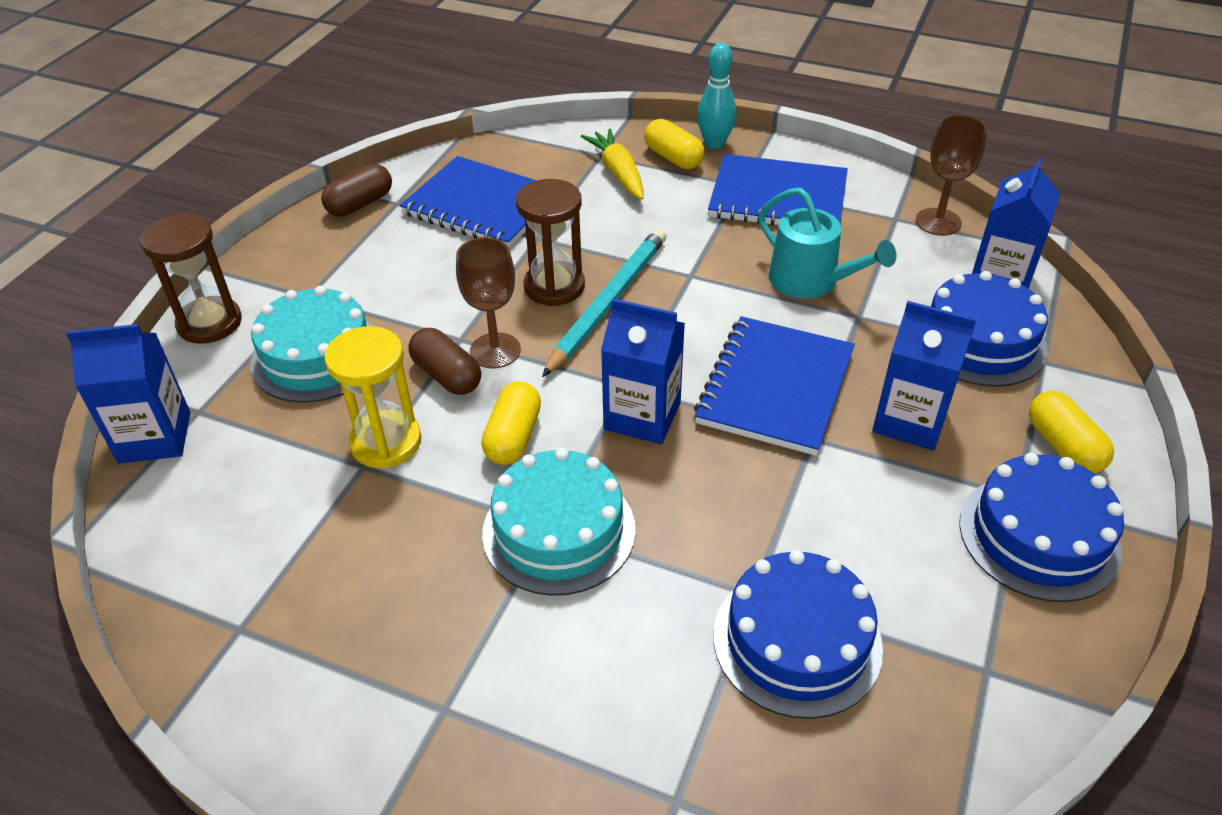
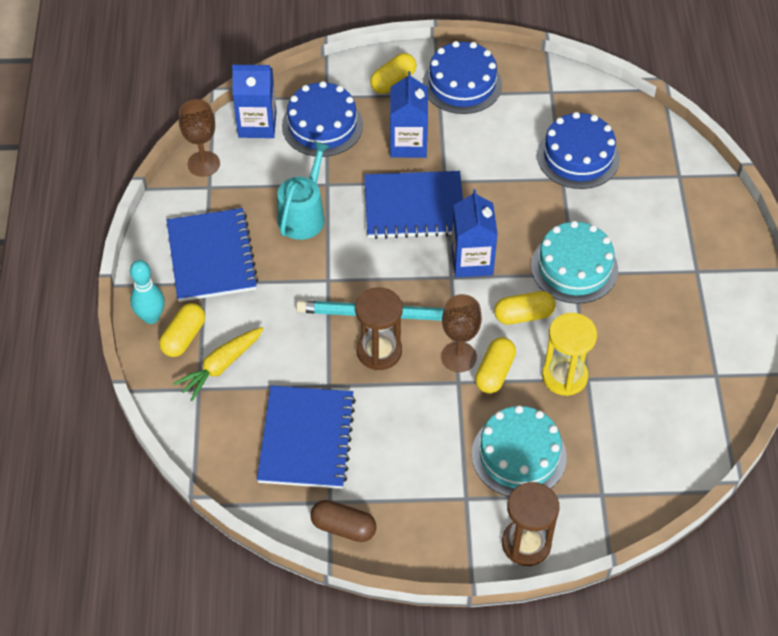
camera: 115 degrees left, 10 degrees up
(155, 437) = (635, 503): blue carton -> none
(447, 375) = (494, 372): brown capsule -> yellow capsule

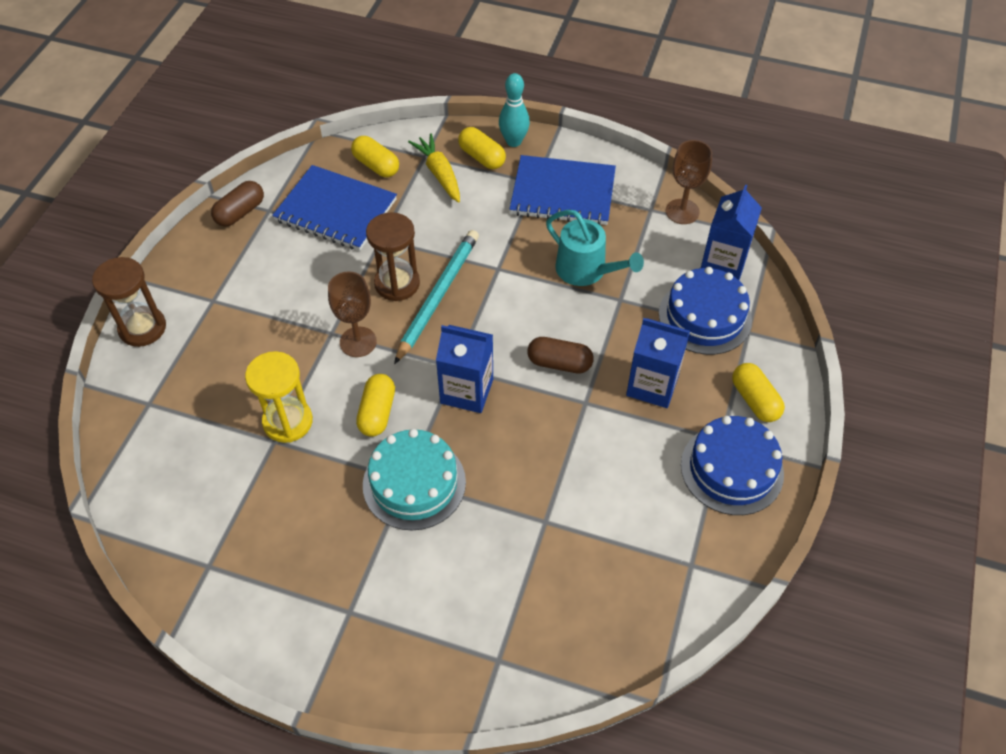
camera: 110 degrees right, 0 degrees up
(414, 207) = (559, 363): blue notebook -> brown capsule
(494, 372) = (325, 364): yellow capsule -> yellow capsule (376, 165)
(518, 455) = (228, 353): turquoise cake -> none
(578, 157) = (572, 552): blue cake -> none

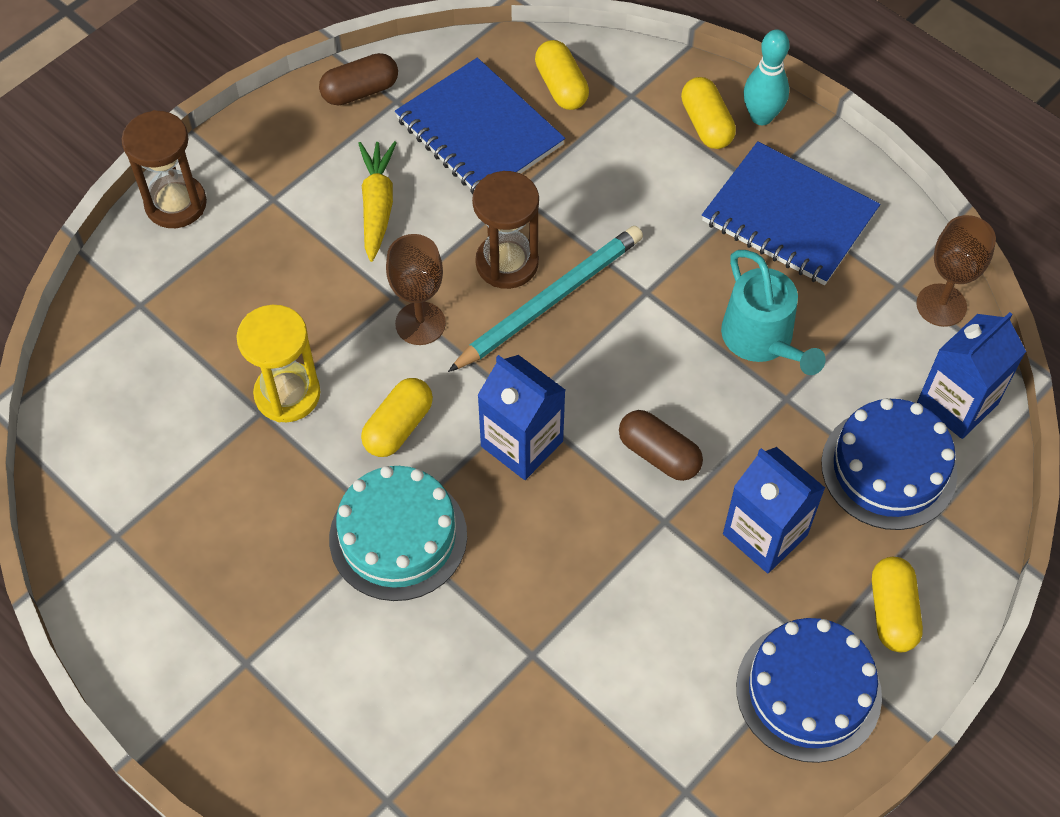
camera: 25 degrees right, 5 degrees up
(439, 174) = (637, 128): yellow carrot -> yellow carrot (377, 205)

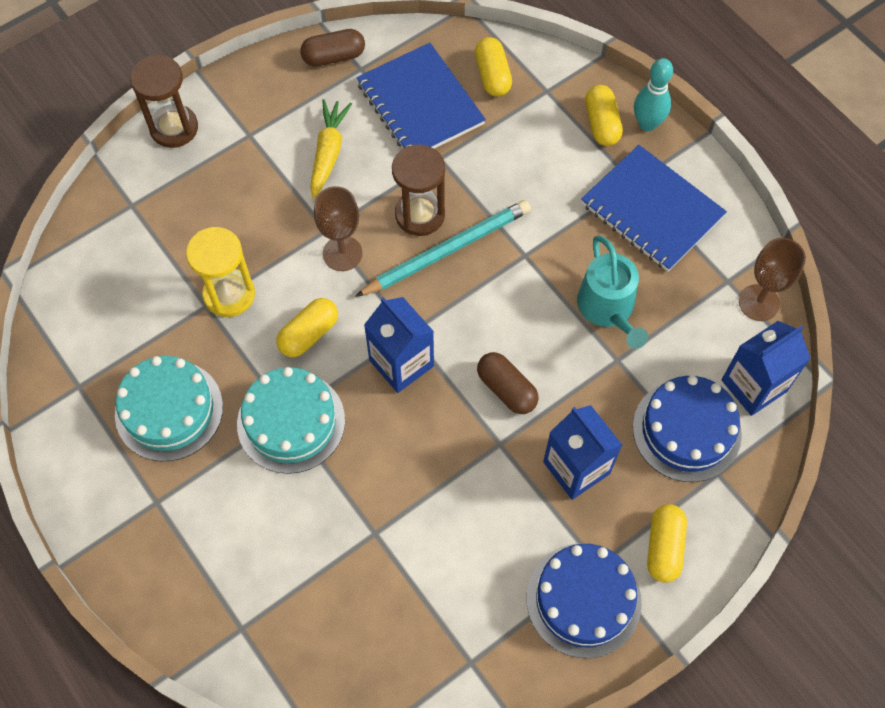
camera: 10 degrees right, 5 degrees up
(239, 547) = (169, 410): none -> turquoise cake

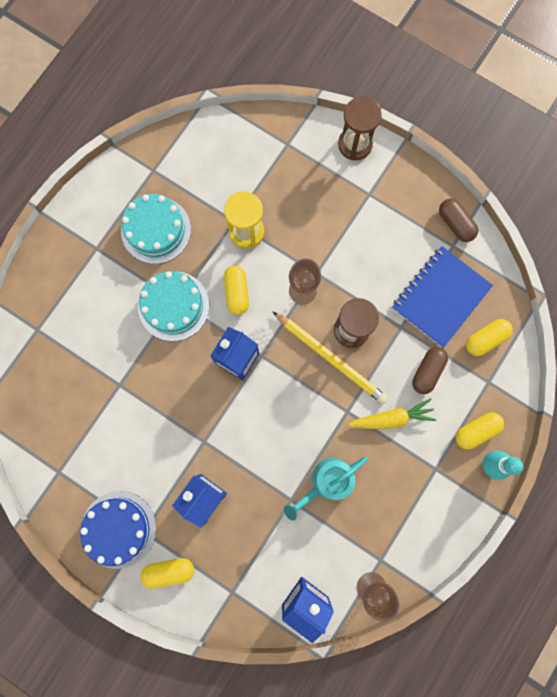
camera: 70 degrees right, 15 degrees up
(309, 334) = (237, 293): yellow capsule -> yellow capsule turned 60 degrees clockwise
(328, 152) = (376, 251): yellow carrot -> yellow carrot (392, 418)
(447, 250) = (331, 358): turquoise pencil -> yellow pencil
(506, 389) = (243, 433): brown capsule -> brown capsule (427, 371)
(651, 210) = (417, 489): blue notebook -> none
(686, 430) = (256, 563): blue cake -> none

